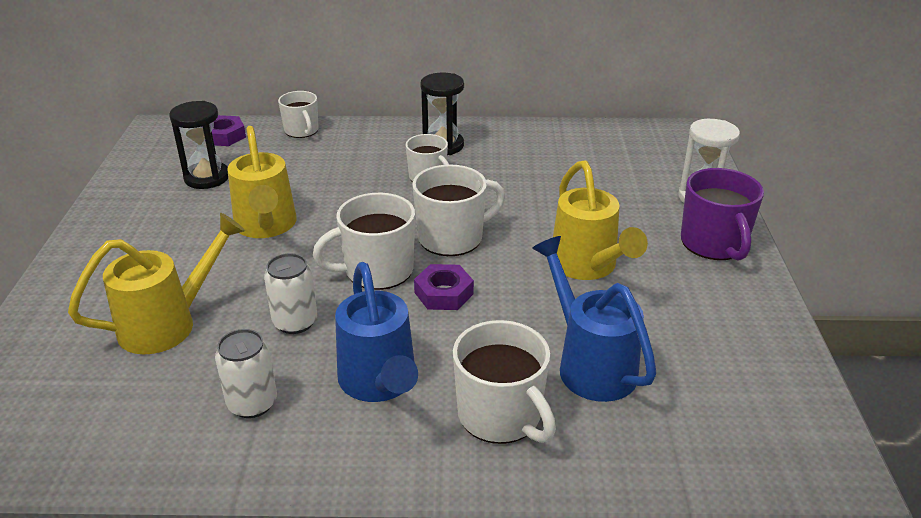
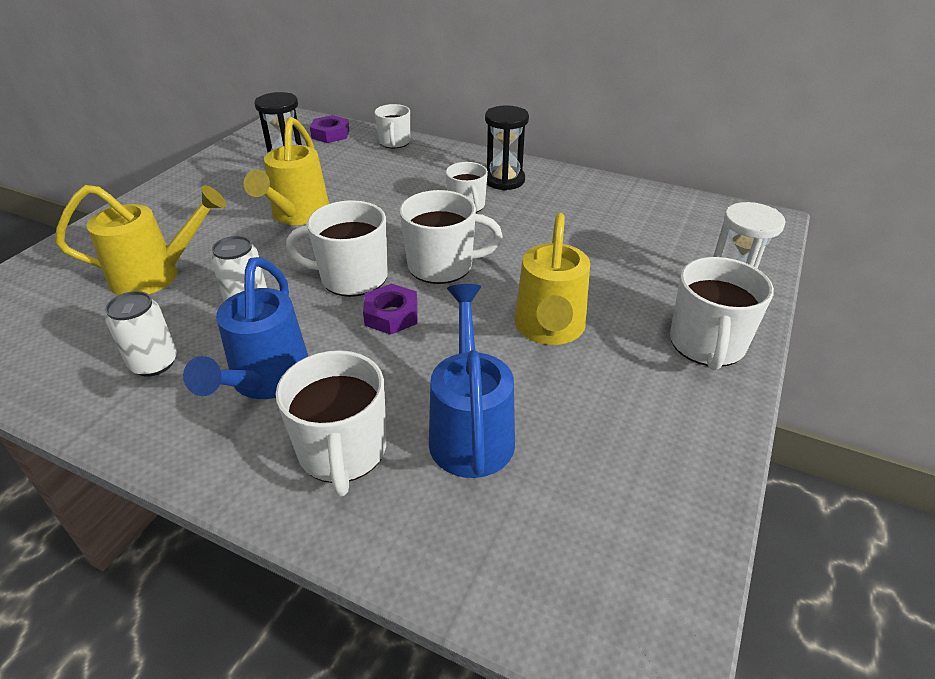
camera: 25 degrees right, 5 degrees up
(714, 244) = (707, 344): purple mug -> white mug

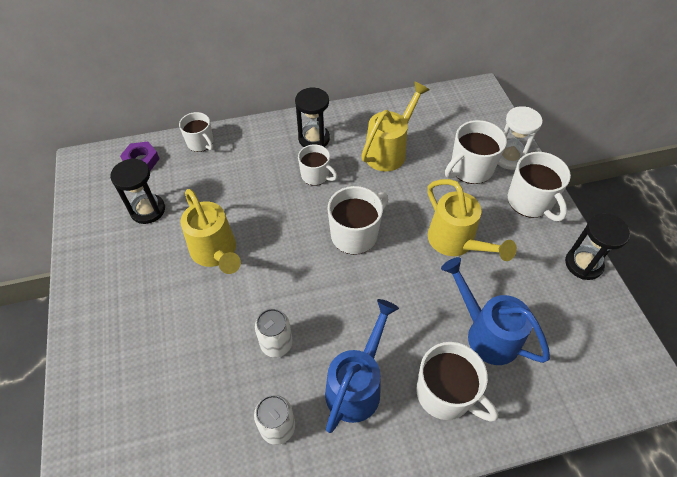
camera: 40 degrees left, 15 degrees up
(155, 275) = (184, 368): yellow watering can -> yellow watering can (389, 151)
(266, 380) = (356, 385): blue watering can -> blue watering can turned 120 degrees counterclockwise
(352, 277) = (314, 279): white mug -> white mug (470, 169)
(391, 315) = (369, 291): purple nut -> none
(710, 447) = (583, 264): none -> black hourglass

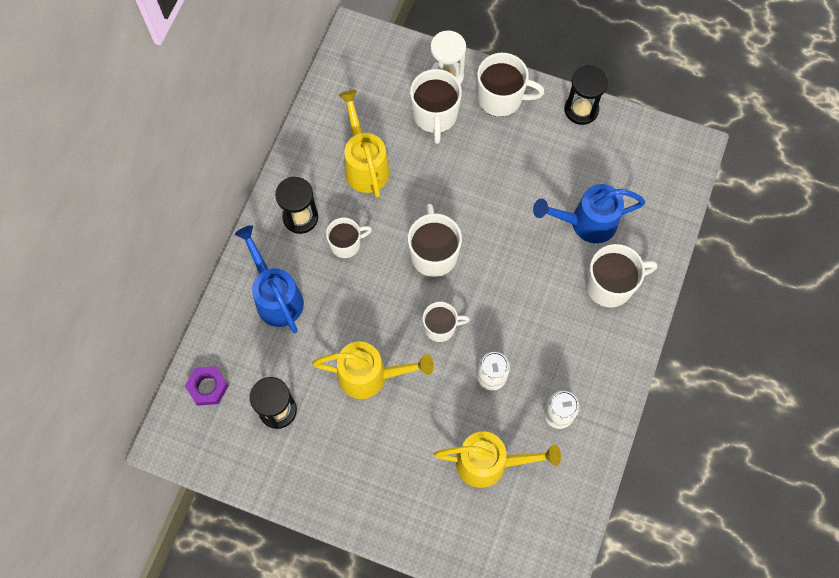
camera: 55 degrees left, 15 degrees up
(201, 143) = (226, 320): white mug -> white mug (440, 327)
(356, 385) = (564, 340): blue watering can -> blue watering can (276, 297)
(455, 242) = (497, 183): yellow watering can -> yellow watering can (489, 463)

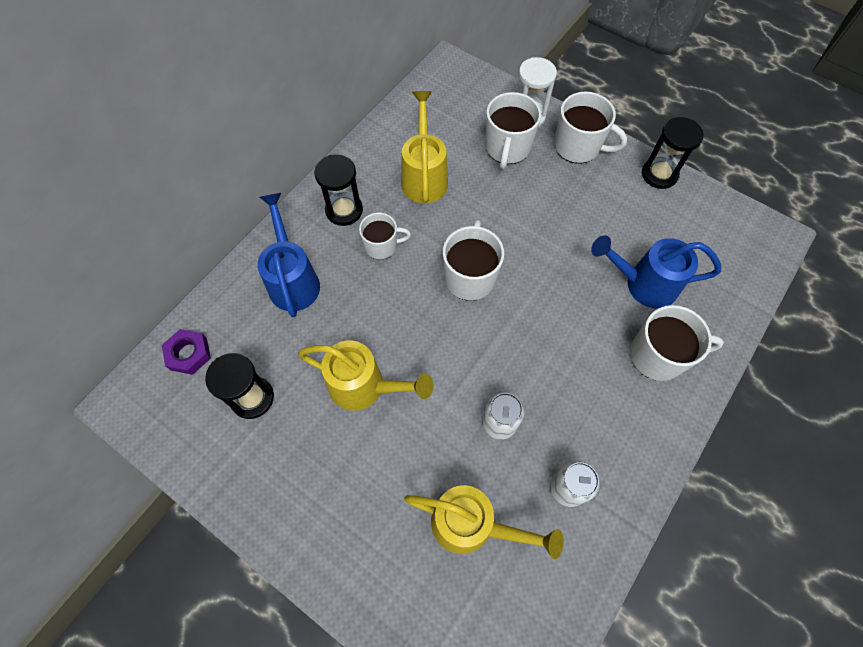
camera: 15 degrees right, 5 degrees down
(440, 327) = (456, 354): white mug -> none

